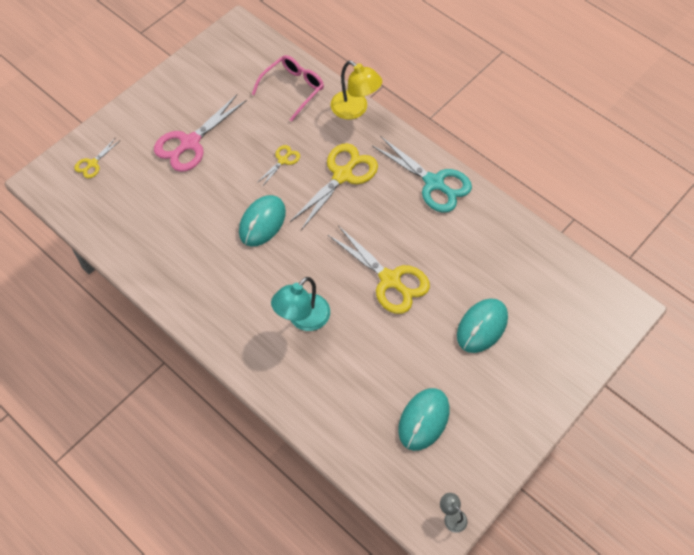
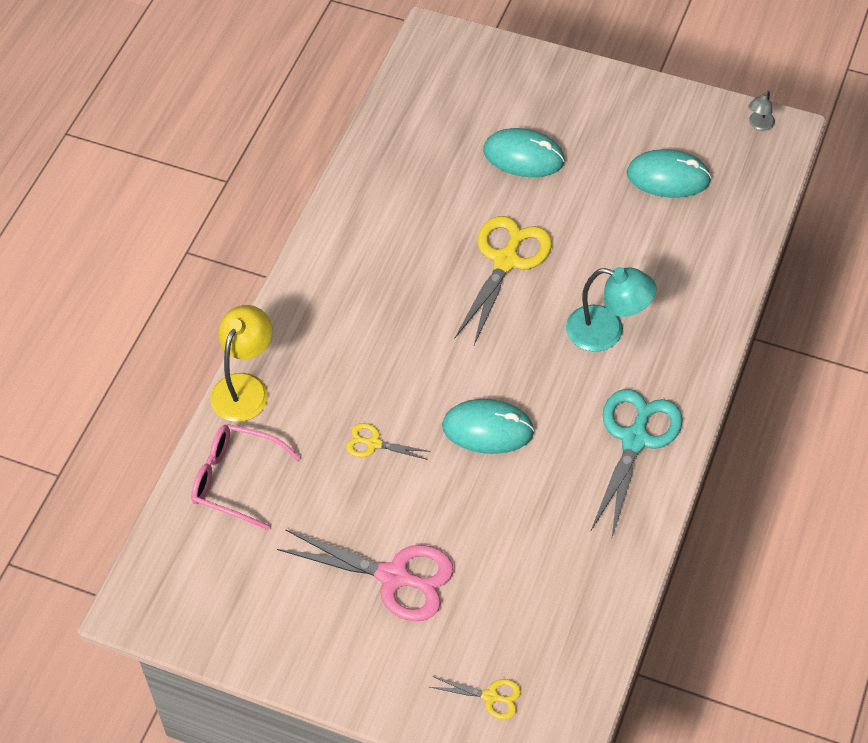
camera: 110 degrees left, 5 degrees down
(342, 175) = (368, 363): yellow scissors -> none
(434, 183) = (336, 258): turquoise scissors -> turquoise scissors (635, 439)

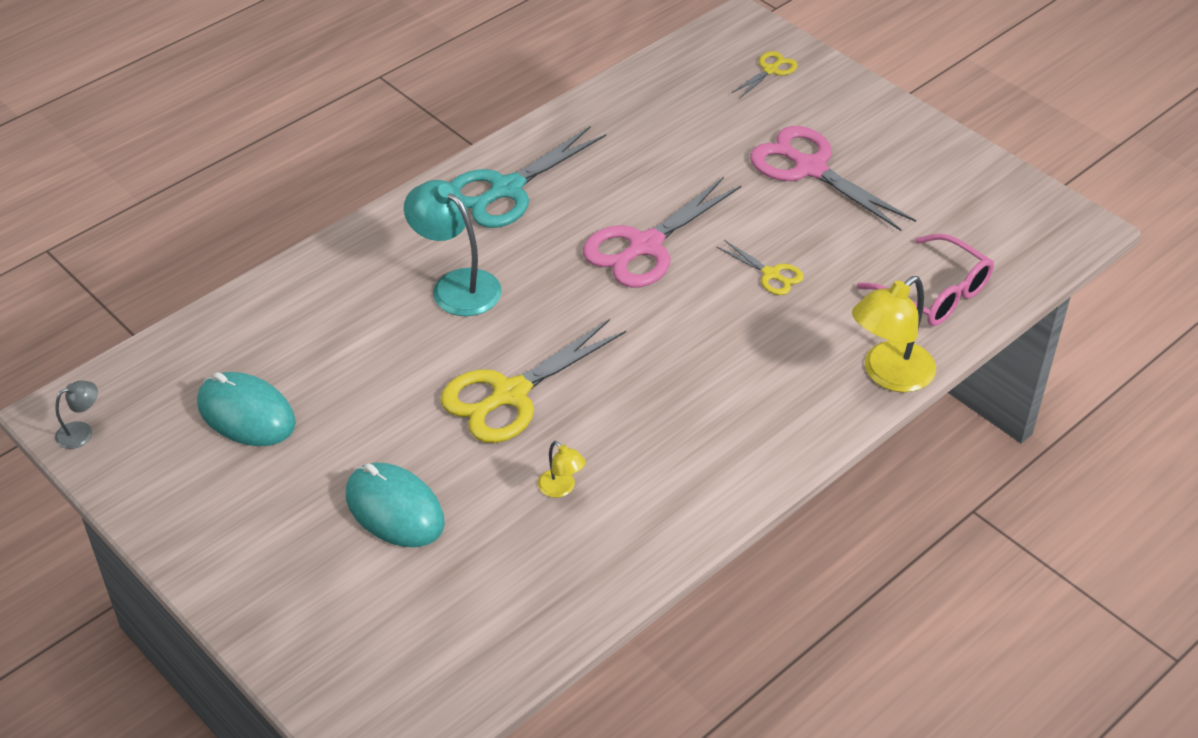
camera: 155 degrees left, 10 degrees down
(428, 210) = (561, 488): none -> yellow lamp
(488, 429) = (645, 246): turquoise mouse -> pink scissors
(490, 697) = (770, 70): yellow scissors -> yellow scissors turned 90 degrees clockwise

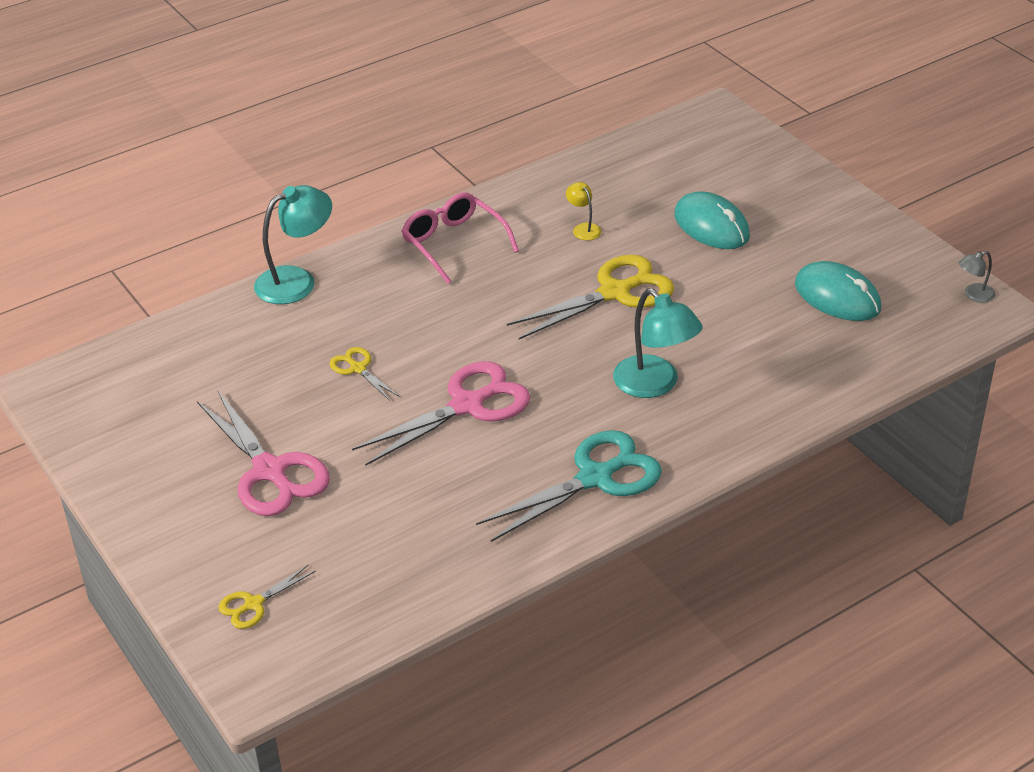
camera: 170 degrees left, 5 degrees down
(889, 375) = (296, 281): yellow lamp -> turquoise lamp
(934, 293) = (219, 339): pink glasses -> pink glasses (454, 244)

